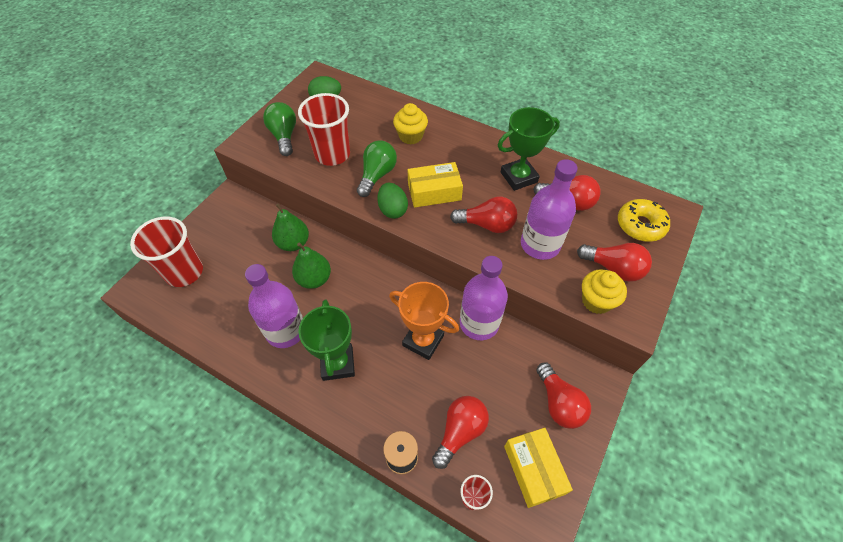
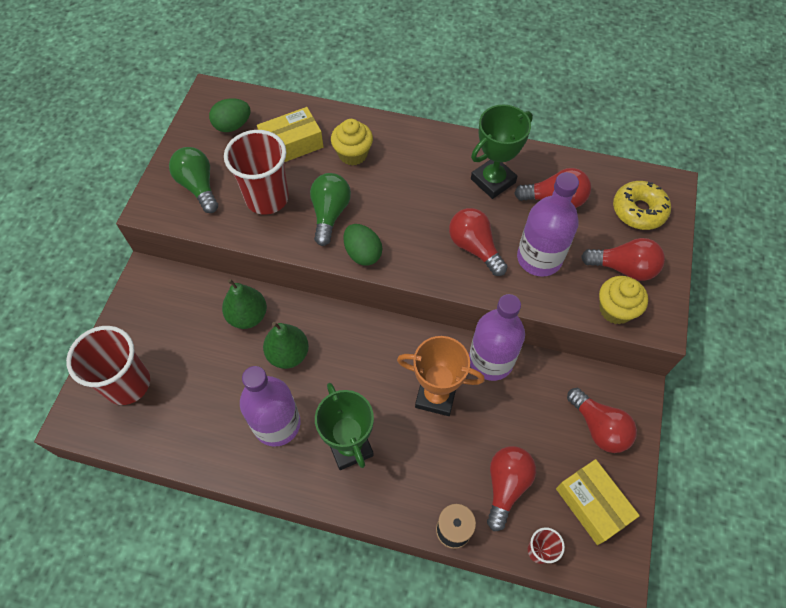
camera: 15 degrees left, 5 degrees up
(434, 192) = (403, 220): yellow box -> yellow box (292, 144)
(487, 224) = (474, 248): red light bulb -> red light bulb turned 120 degrees counterclockwise

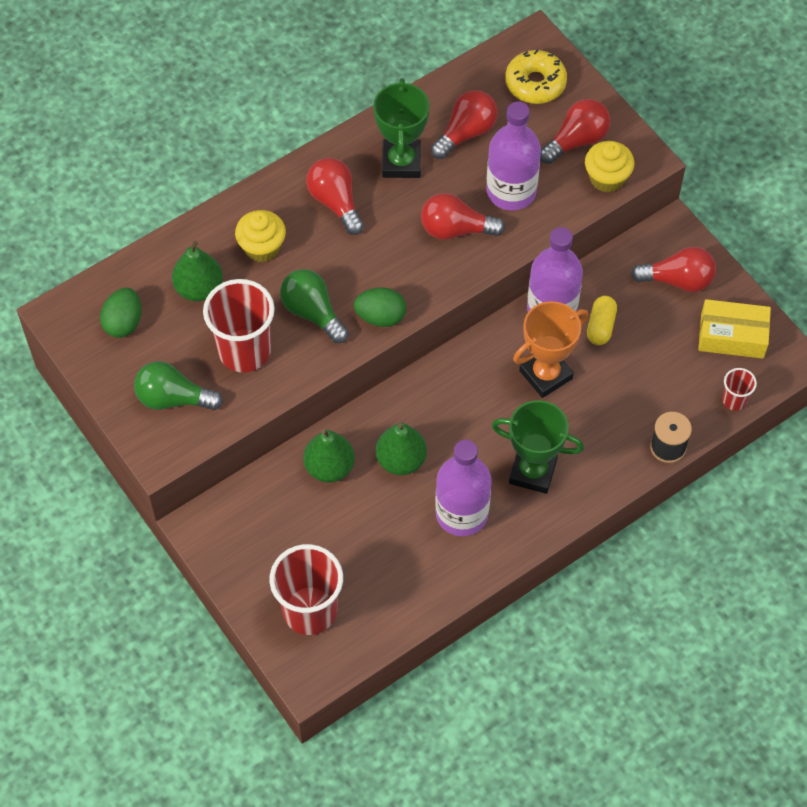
camera: 50 degrees left, 0 degrees up
(292, 144) = (199, 288): yellow box -> green pear
(506, 486) = (666, 383): red light bulb -> red light bulb (335, 202)
(509, 403) = (600, 326): none -> yellow capsule

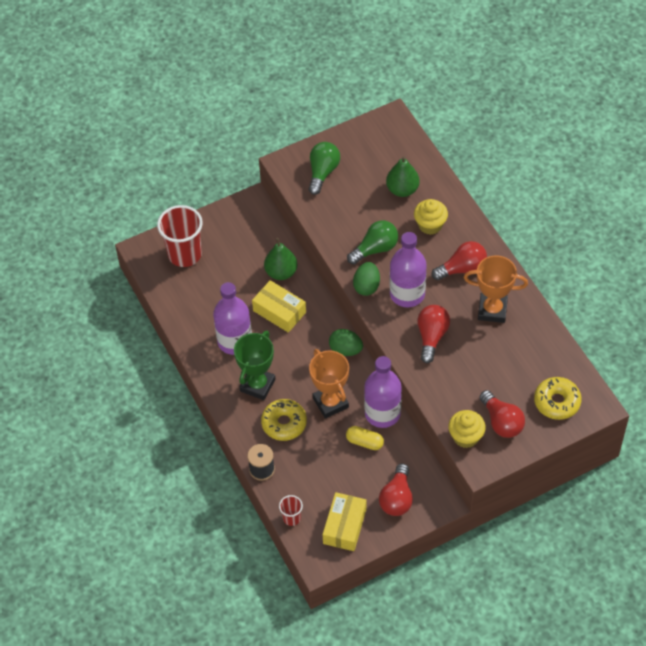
camera: 100 degrees right, 5 degrees down
(123, 323) = (382, 150): green egg -> green egg (345, 350)
(244, 351) = (351, 211): red cup -> none
(401, 162) = (492, 310): green trophy -> orange trophy
(401, 460) = (279, 311): green pear -> yellow box
(466, 133) = (514, 352): red light bulb -> none
(511, 191) = (460, 374): purple bottle -> purple bottle (407, 294)
(589, 429) = (284, 423): none -> yellow donut

